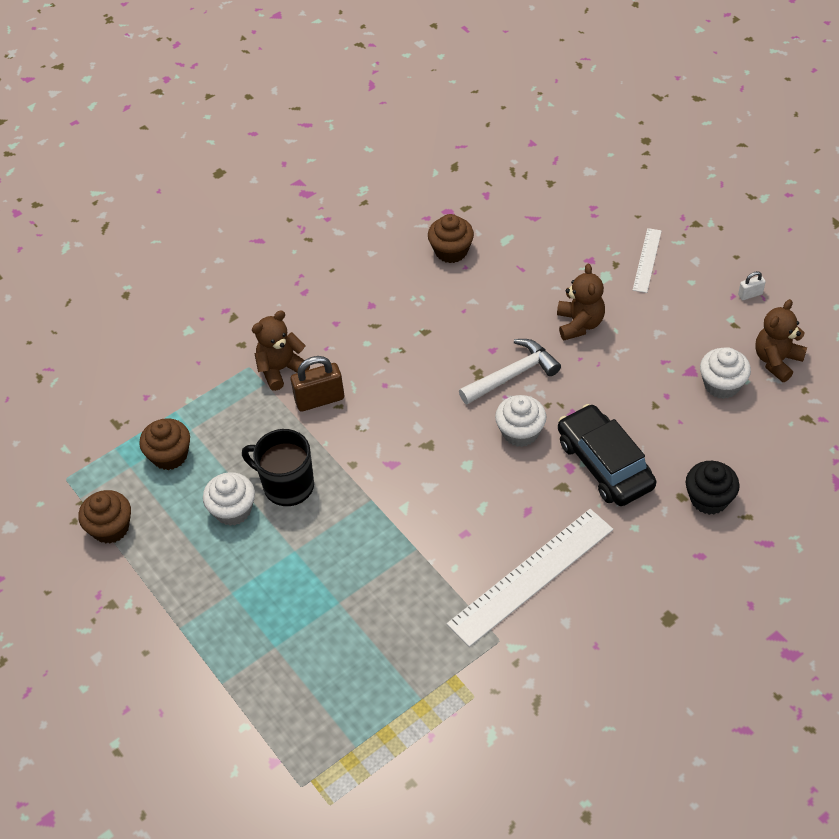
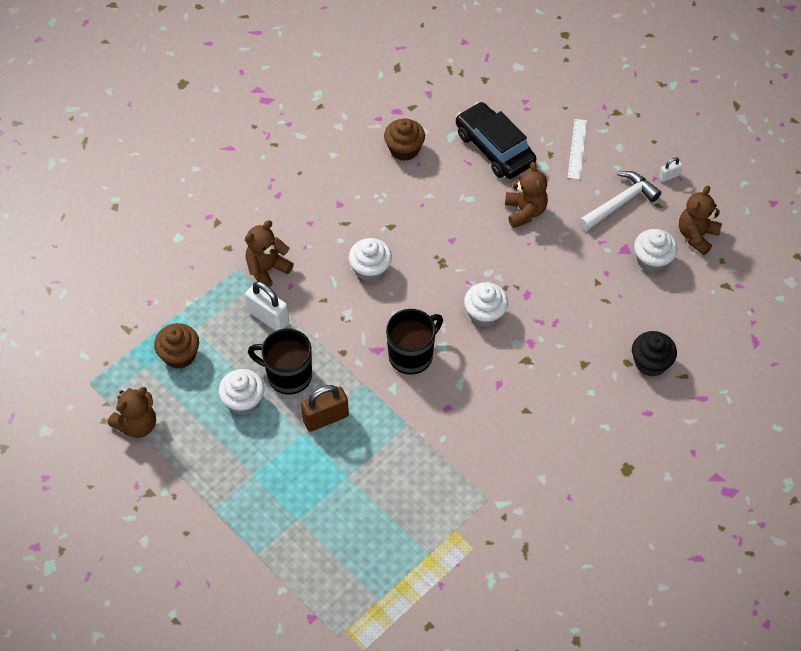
camera: 10 degrees left, 5 degrees up
(110, 528) = (137, 424): brown cupcake -> brown teddy bear
(274, 421) = (268, 317): none -> white padlock
(319, 399) = (305, 295): brown padlock -> brown padlock (325, 418)
(396, 376) = (370, 269): none -> white cupcake
(431, 472) = (412, 355): none -> black mug
(512, 375) = (472, 262): white hammer -> white hammer (620, 203)
(531, 576) = (509, 441): white ruler -> none
(605, 464) = (560, 338): black car -> black car (494, 148)

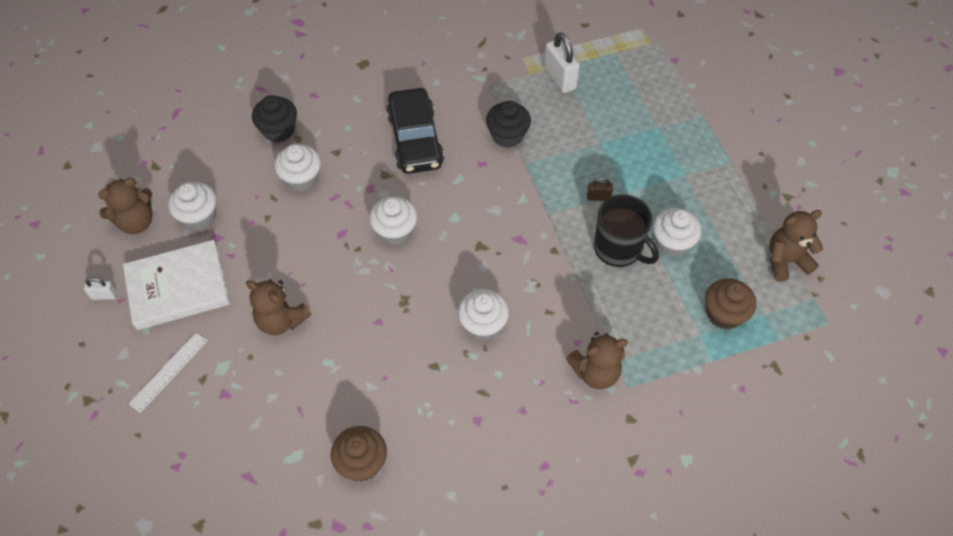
camera: 155 degrees left, 0 degrees up
(268, 317) = (615, 316): white padlock -> white padlock (559, 78)
(325, 418) = (598, 197): brown padlock -> brown padlock, size x0.52
(412, 355) = (488, 221): black mug -> none
(439, 447) = (507, 135): none -> black cupcake
(494, 148) = (258, 415): black car -> black car (415, 139)
(525, 211) = (281, 320): brown teddy bear -> brown teddy bear turned 75 degrees counterclockwise
(595, 326) = (301, 178): none -> white cupcake
(620, 203) = (178, 288): white hammer -> white book

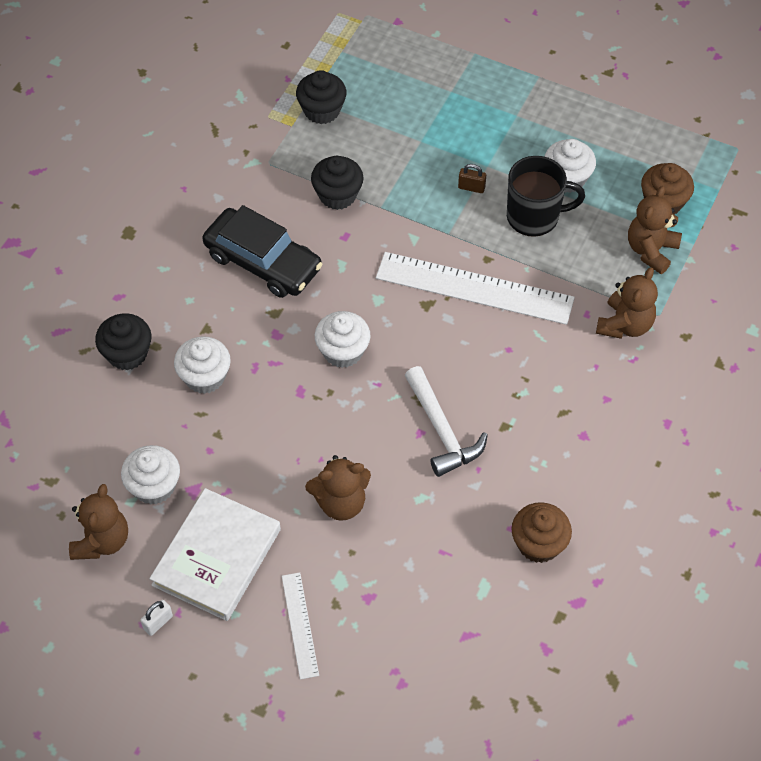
camera: 45 degrees left, 0 degrees up
(393, 332) = (442, 430): none -> white hammer
(483, 324) = (503, 363): white cupcake -> none
(522, 262) = (474, 288): none -> white ruler
(559, 78) = (322, 110): white padlock -> black cupcake
(598, 197) = (471, 187): brown padlock -> brown padlock turned 60 degrees clockwise
(785, 261) = (661, 125): brown teddy bear -> brown teddy bear (651, 250)

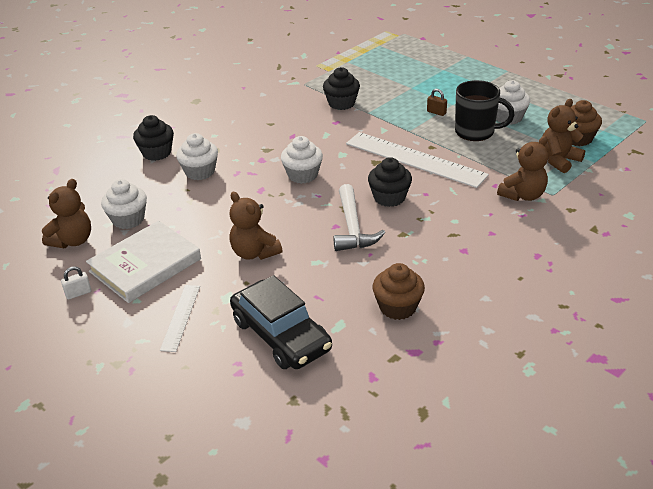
camera: 20 degrees right, 20 degrees down
(263, 262) = (273, 125): black car -> black car (281, 335)
(322, 110) = (352, 67): black cupcake -> black cupcake (389, 197)
(340, 502) = (254, 253): brown teddy bear -> brown teddy bear turned 45 degrees clockwise

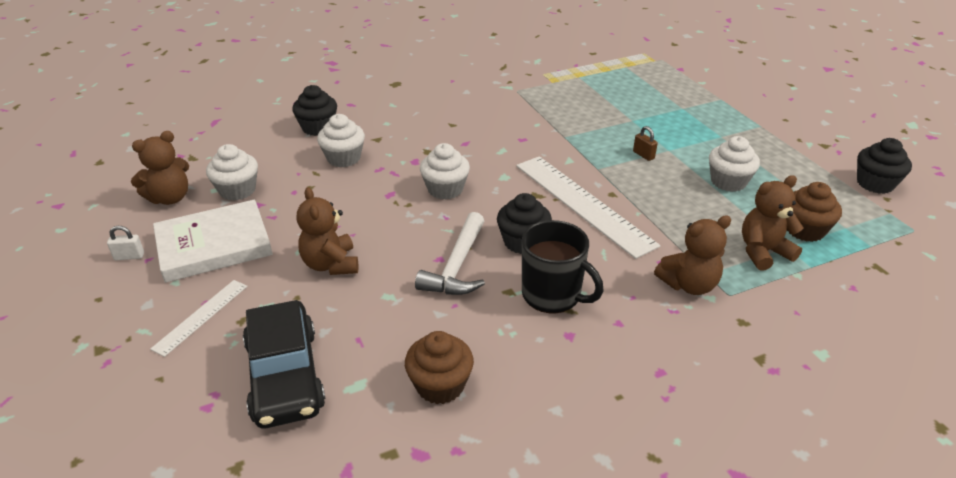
camera: 20 degrees right, 0 degrees up
(341, 103) = (542, 120): black cupcake -> black cupcake (875, 183)
(476, 132) = (677, 189): black mug -> black mug (553, 295)

